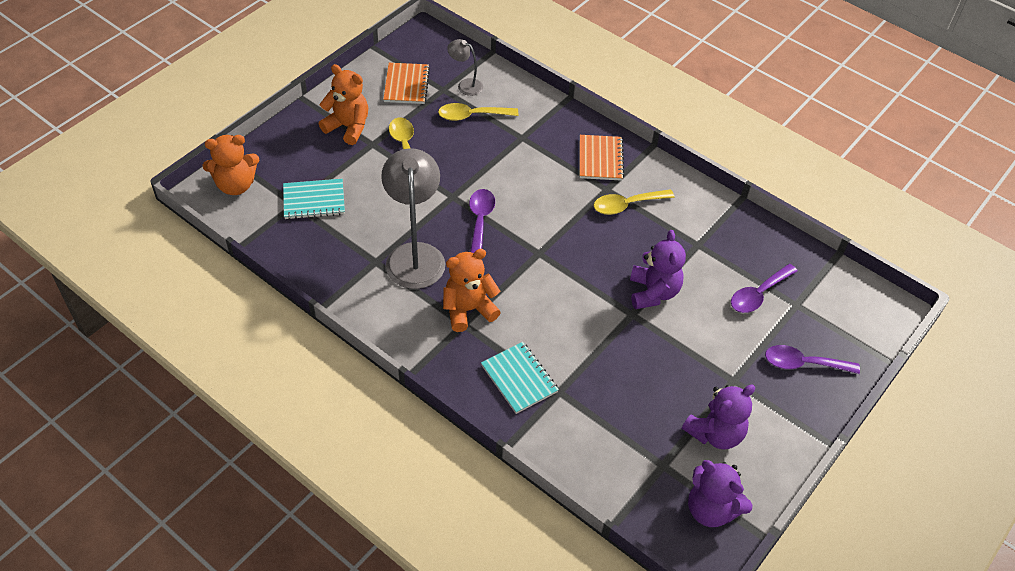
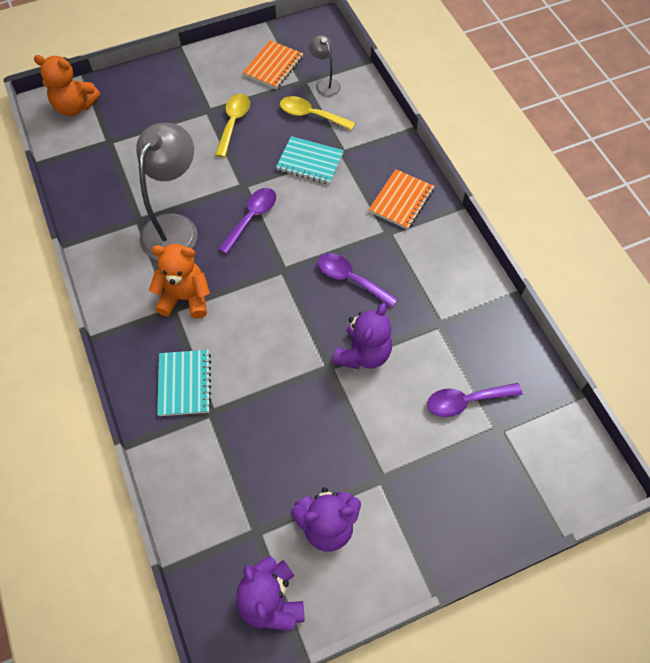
camera: 30 degrees right, 10 degrees up
(314, 201) = (126, 144): turquoise notebook -> turquoise notebook (310, 162)
(348, 127) = (198, 88): orange teddy bear -> none
(627, 205) = (396, 256): yellow spoon -> none
(803, 364) = (464, 495): purple spoon -> purple spoon (350, 279)

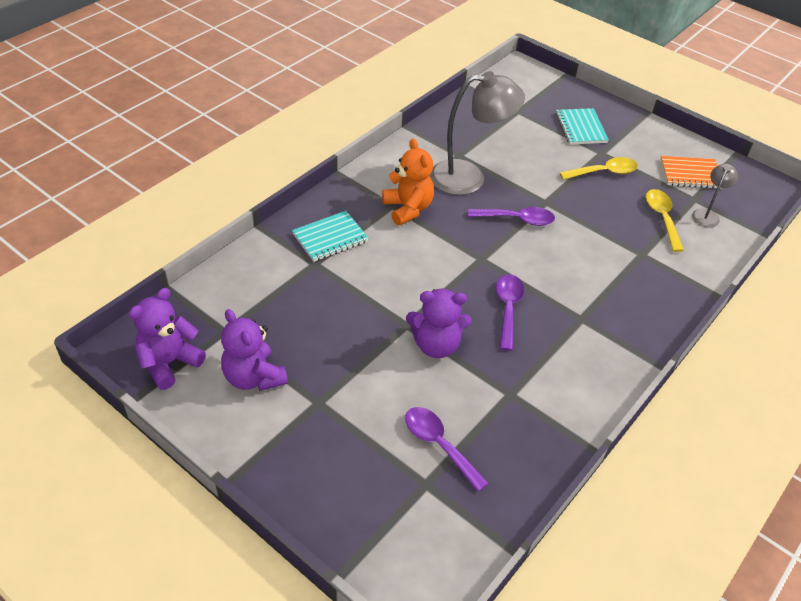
camera: 60 degrees right, 15 degrees down
(75, 107) = (532, 81): orange teddy bear -> none
(310, 162) = (609, 236): turquoise notebook -> turquoise notebook (580, 128)
(401, 201) = (626, 317): orange notebook -> none

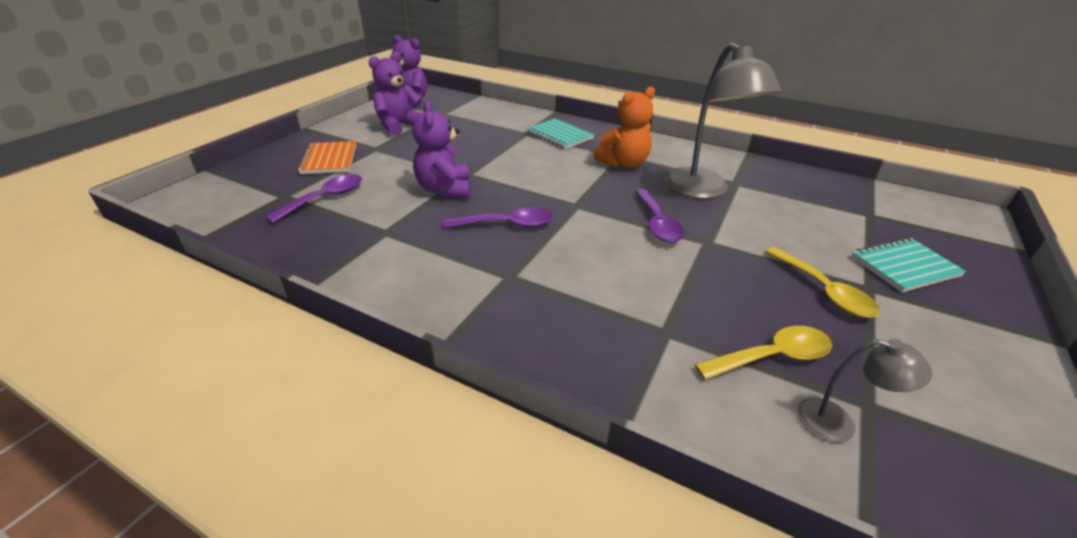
camera: 80 degrees right, 10 degrees down
(690, 174) = (940, 401): orange notebook -> orange notebook (329, 159)

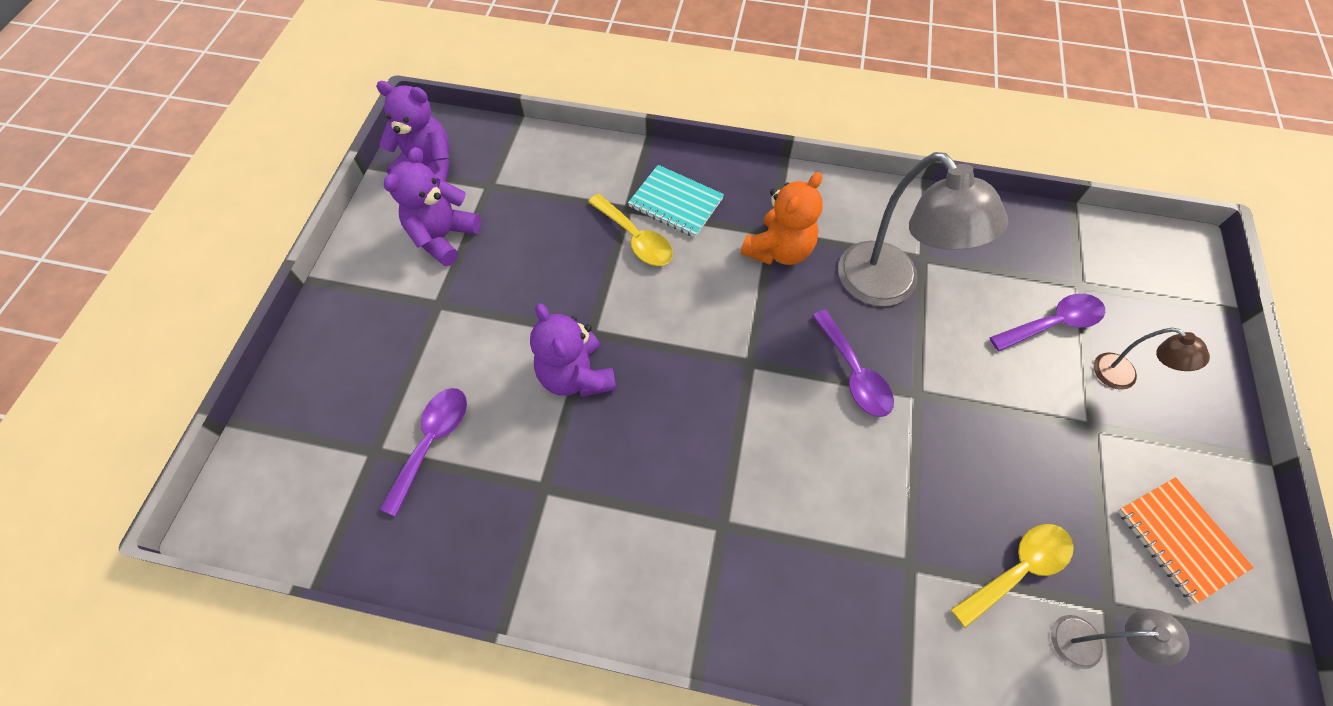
camera: 15 degrees left, 25 degrees up
(329, 159) = (388, 350): orange notebook -> orange notebook (1179, 539)
(507, 224) = (682, 428): purple spoon -> purple spoon (1052, 323)
(823, 291) = (1050, 446): yellow spoon -> yellow spoon (635, 238)
(904, 266) = (1123, 377): turquoise notebook -> brown lamp

